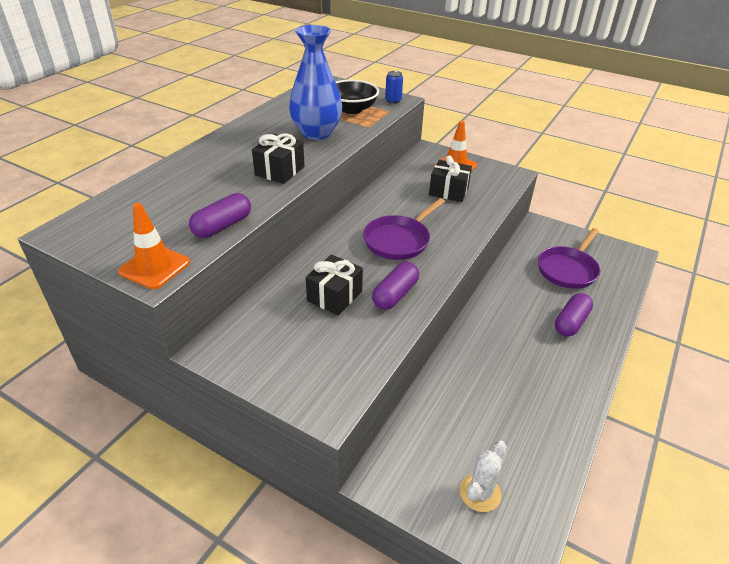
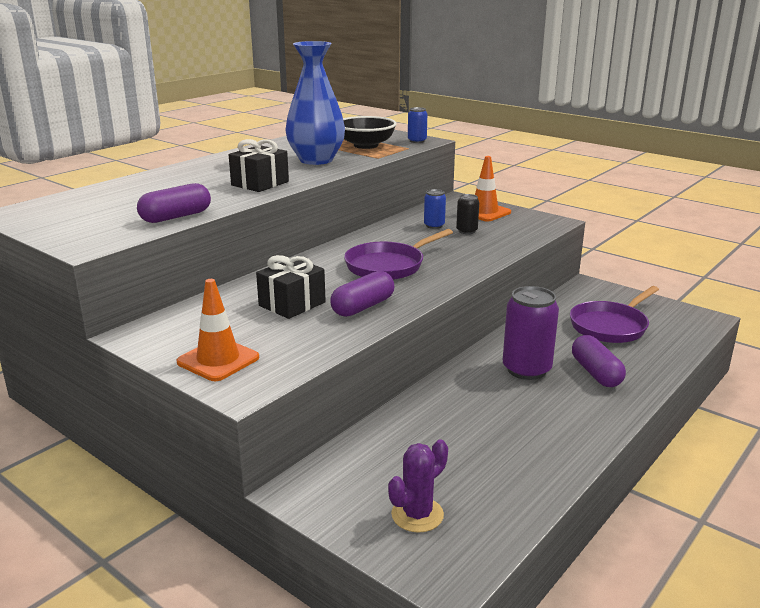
camera: 10 degrees right, 15 degrees down
(154, 267) = (89, 239): orange traffic cone -> orange traffic cone (218, 360)
(420, 186) = (434, 225): none -> blue can
(448, 191) = (466, 231): black gift -> black can
(480, 493) = (417, 515): white cactus -> purple cactus
(518, 324) = (526, 369): none -> purple can
(571, 322) = (596, 373): purple capsule -> purple capsule turned 60 degrees counterclockwise

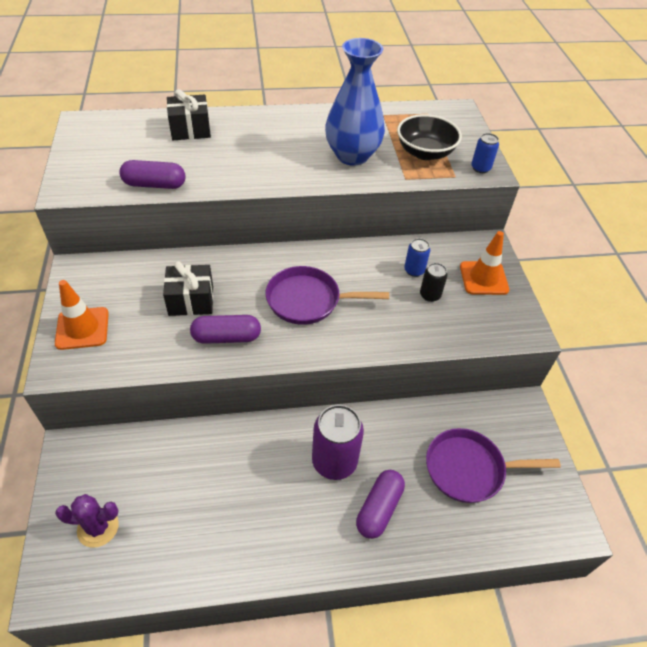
camera: 40 degrees right, 25 degrees up
(260, 183) = (264, 169): black gift -> black gift (190, 129)

